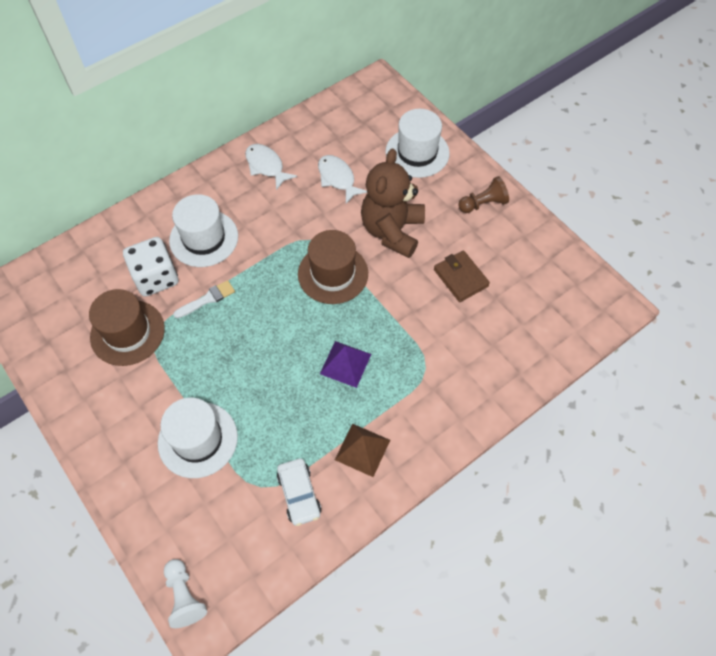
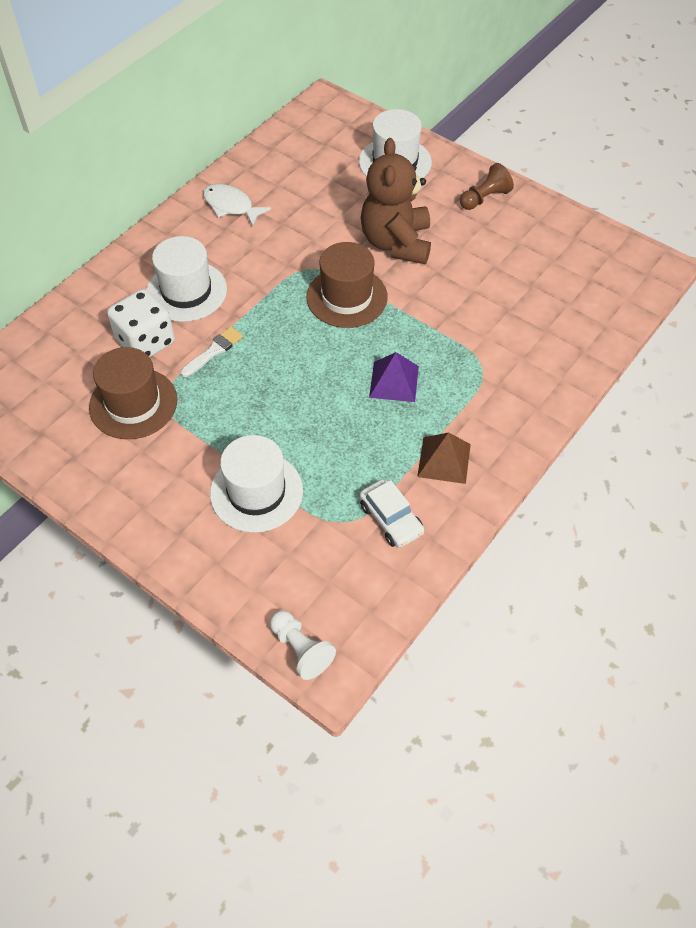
camera: 15 degrees left, 5 degrees down
(337, 178) = (316, 203): white fish -> none
(460, 278) = (487, 273): brown wallet -> none

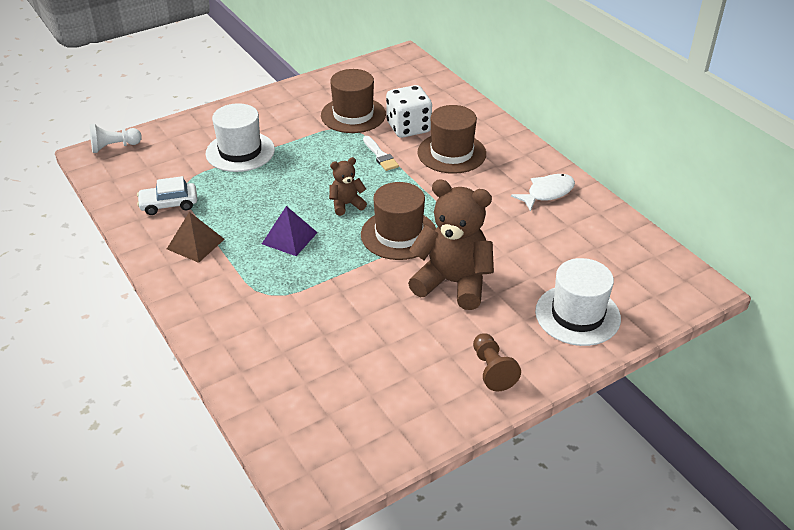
camera: 110 degrees right, 15 degrees down
(186, 291) = (451, 153): white hat -> brown hat
(317, 352) = (346, 204): none -> brown teddy bear

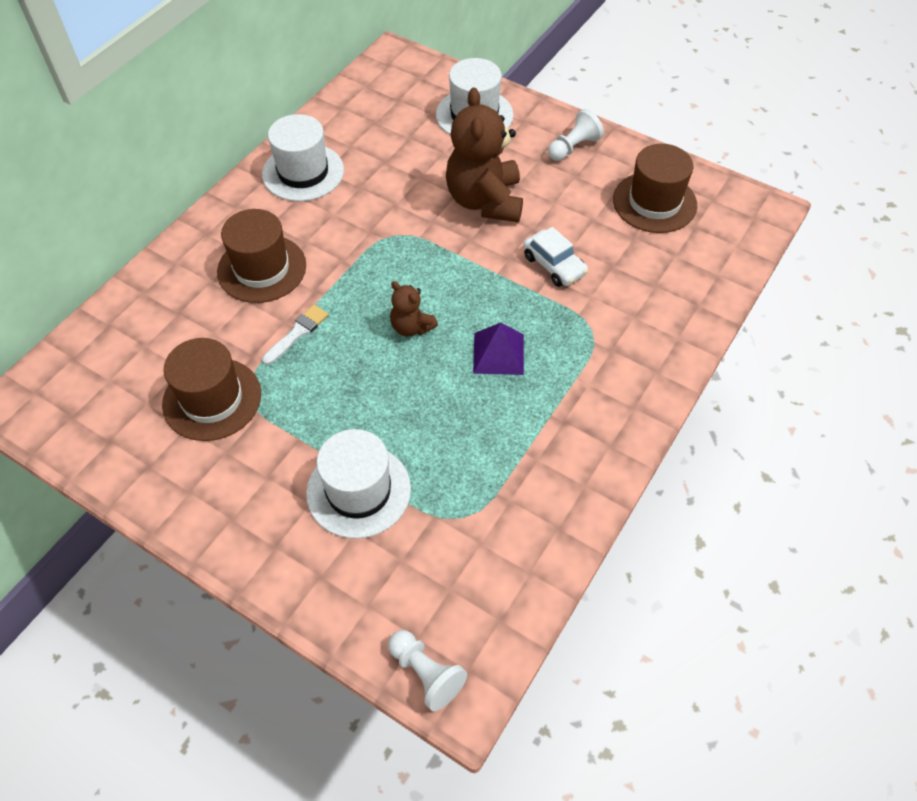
camera: 115 degrees left, 15 degrees up
(169, 204) = (512, 510): white car -> white car (554, 265)
(195, 244) = (563, 438): brown pyramid -> none
(399, 234) = (437, 263): brown hat -> brown hat (654, 202)
(408, 127) = (221, 328): white dice -> none
(492, 370) = (573, 147): brown pawn -> white pawn
(547, 193) = (303, 172): white fish -> white hat

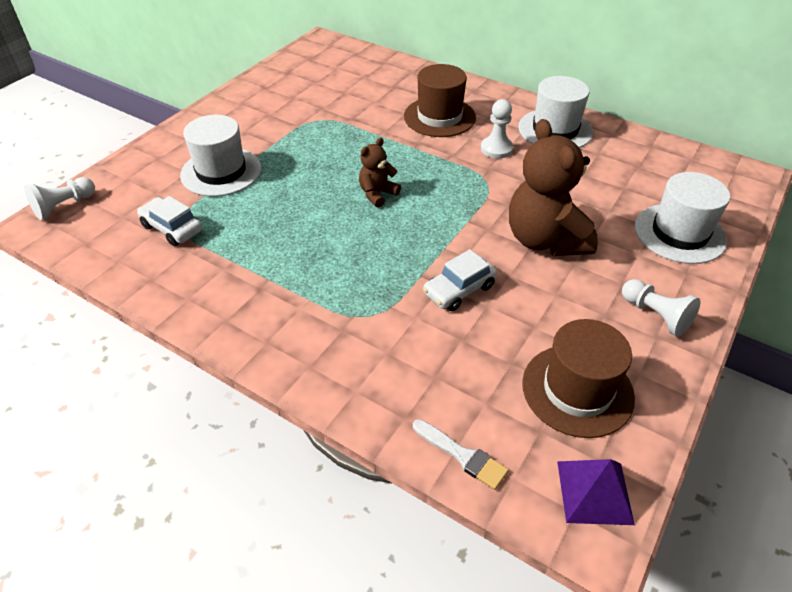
camera: 90 degrees right, 10 degrees down
(212, 399) = (315, 105): brown hat -> none
(297, 333) = (373, 137): white brush -> white brush (462, 455)
(334, 223) = (496, 149): none -> white pawn
(471, 525) = (172, 228): none -> white car
(485, 201) = (545, 240): brown teddy bear -> brown teddy bear turned 105 degrees counterclockwise
(498, 353) = (344, 246): purple pyramid -> purple pyramid (594, 492)

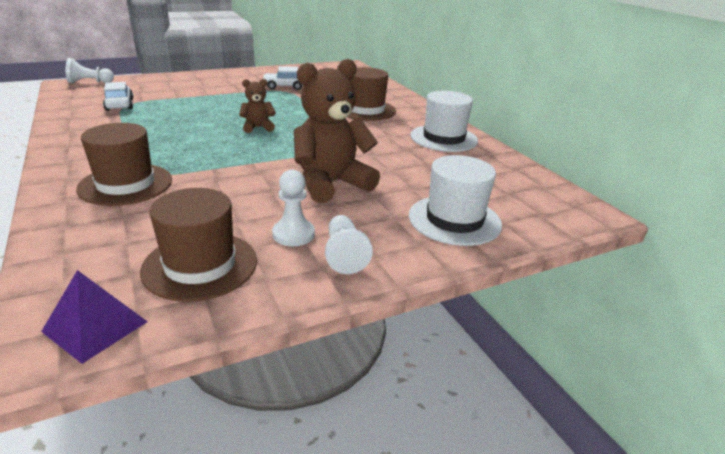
camera: 30 degrees right, 15 degrees down
(221, 172) = (188, 93): white hat -> none
(377, 340) = (126, 184): none -> brown hat
(459, 290) = (222, 183): white car -> white car (284, 86)
(462, 455) = (57, 258): white brush -> none
(496, 149) = (379, 133): white pawn -> white pawn (293, 234)
(545, 240) = (331, 183): brown teddy bear -> brown teddy bear turned 45 degrees clockwise

